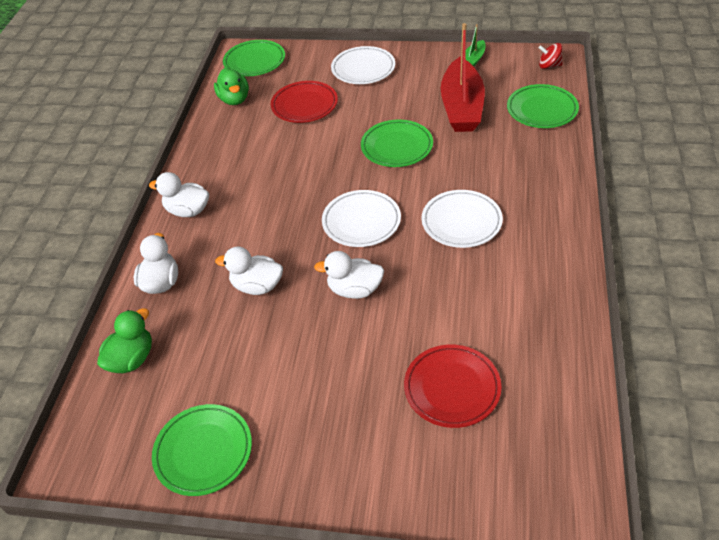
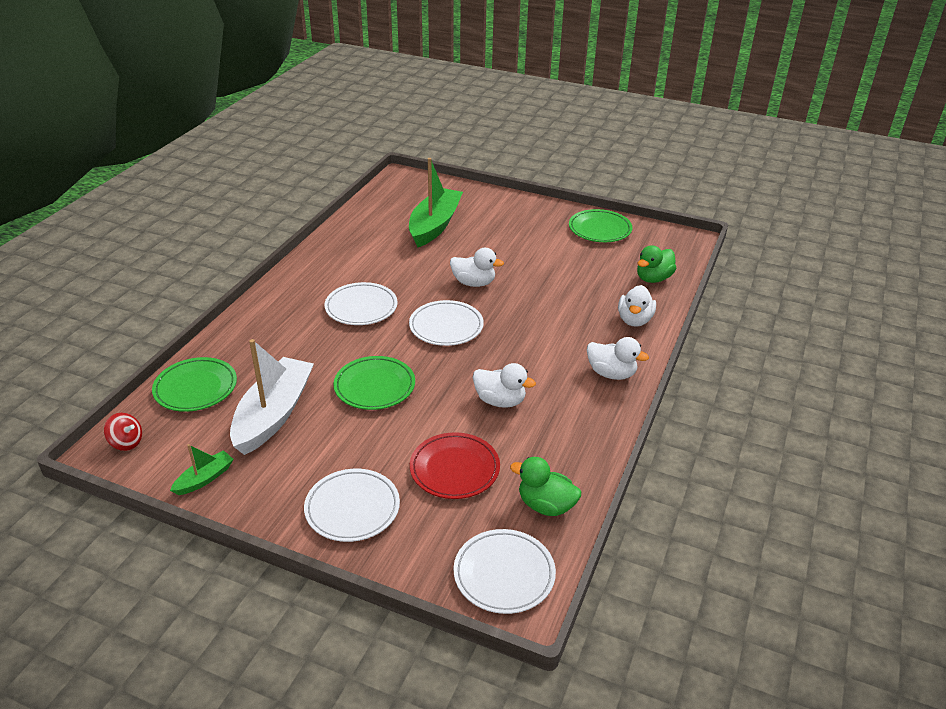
camera: 170 degrees left, 10 degrees down
(234, 99) = (546, 505): green duck -> green duck turned 60 degrees counterclockwise
(254, 61) = (504, 574): green plate -> white plate
(257, 286) = (551, 301): white duck -> white duck (500, 401)
(452, 388) = (434, 225): red plate -> green boat
(462, 107) = (273, 414): red boat -> white boat

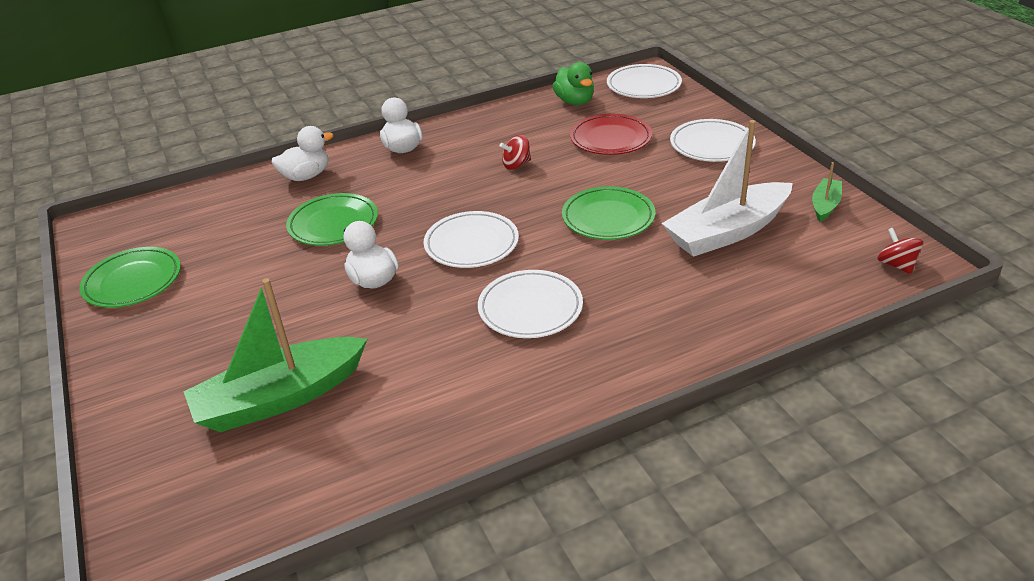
camera: 135 degrees left, 0 degrees up
(196, 388) = (797, 292): green plate -> green plate (333, 224)
(204, 479) = (825, 205): green boat -> green boat turned 120 degrees clockwise
(500, 401) = (516, 165): white duck -> red spinning top
(653, 278) = (213, 202): green duck -> none

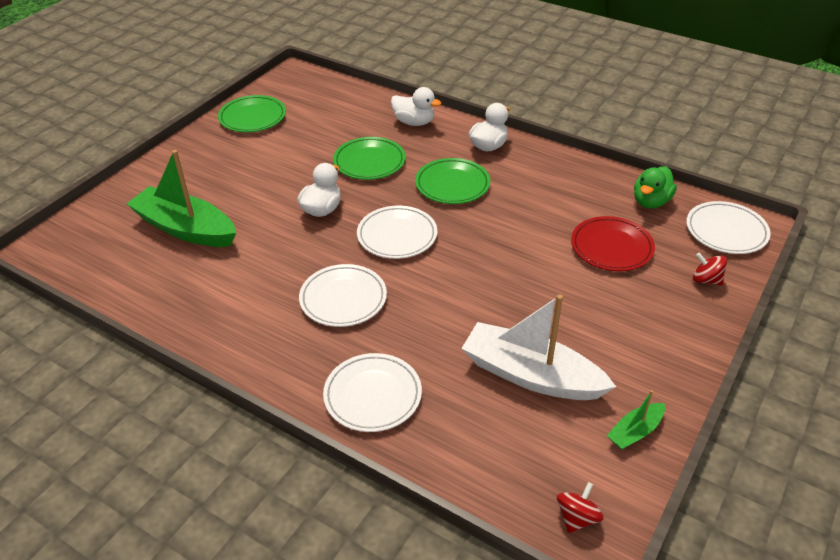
camera: 55 degrees right, 5 degrees up
(516, 165) = (520, 212): red spinning top -> red spinning top (706, 280)
(608, 218) = (490, 293): green plate -> green plate (452, 184)
(712, 145) = (666, 315): white plate -> white plate (373, 395)
(825, 205) = (635, 432): green boat -> green boat turned 150 degrees clockwise

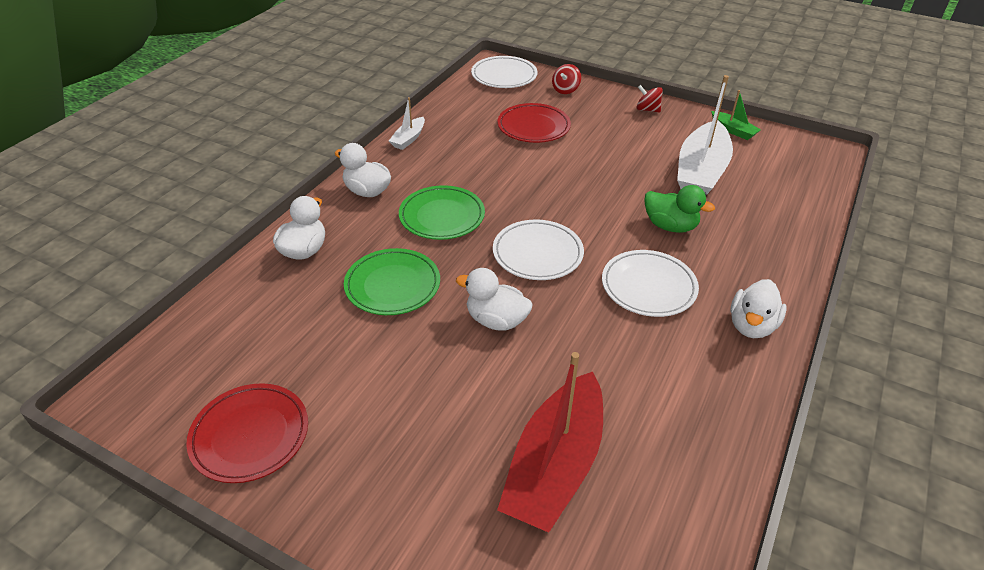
camera: 95 degrees left, 0 degrees up
(186, 229) = (555, 465): green boat -> red boat
(252, 117) = (250, 435): green plate -> red plate
(280, 359) = (751, 326): none -> white duck
(373, 395) = (765, 257): white plate -> none
(575, 165) = (408, 139): none -> white boat
(577, 517) = (819, 157): red spinning top -> red spinning top (647, 110)
(651, 202) = (466, 104): green duck -> green duck (670, 226)

